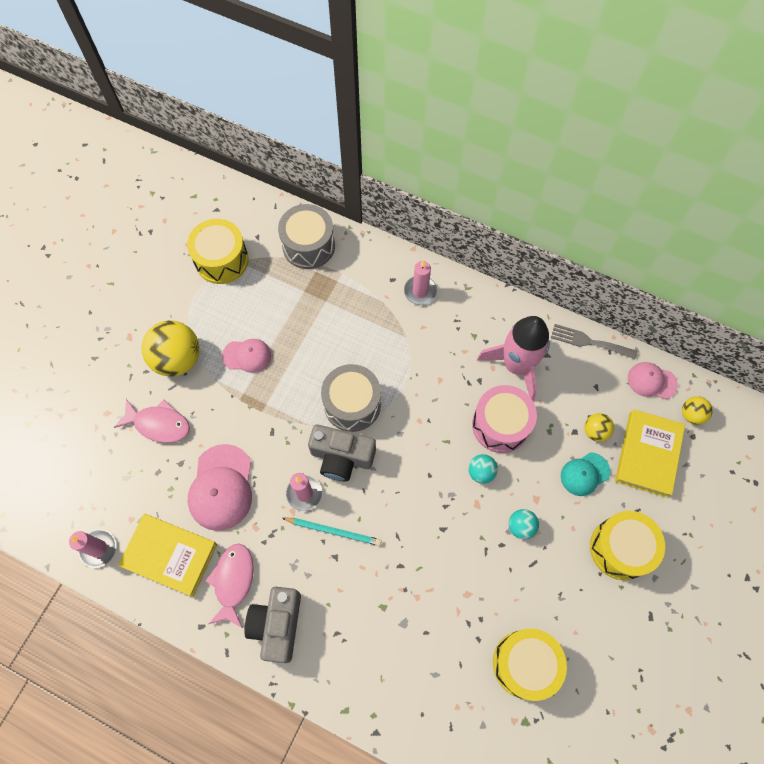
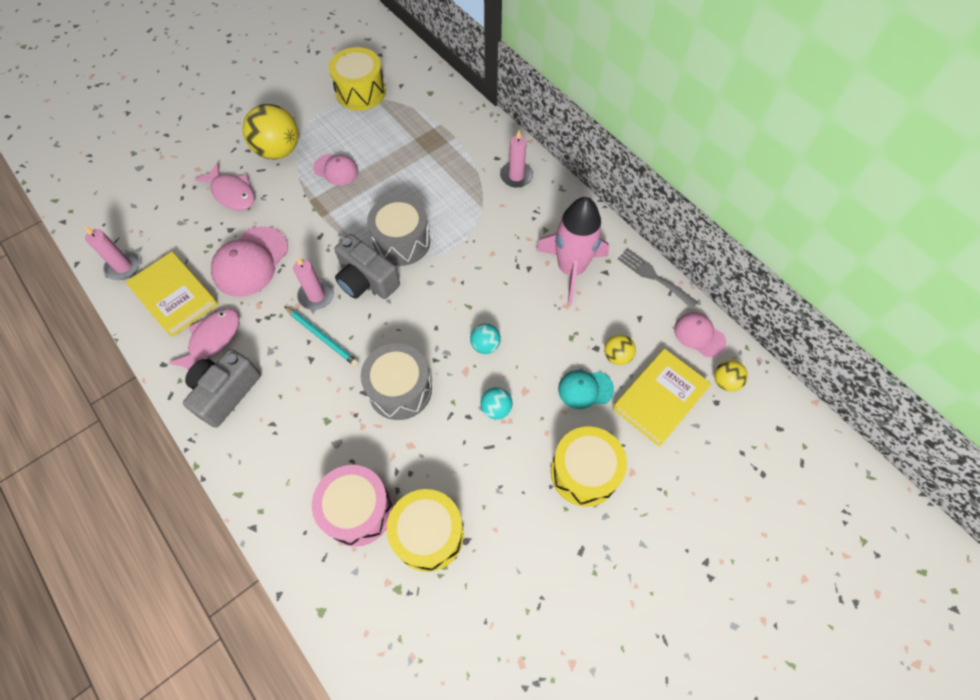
camera: 25 degrees right, 5 degrees down
(308, 245) = (439, 106): grey drum -> grey drum (400, 389)
(500, 425) = (527, 313): pink drum -> pink drum (358, 510)

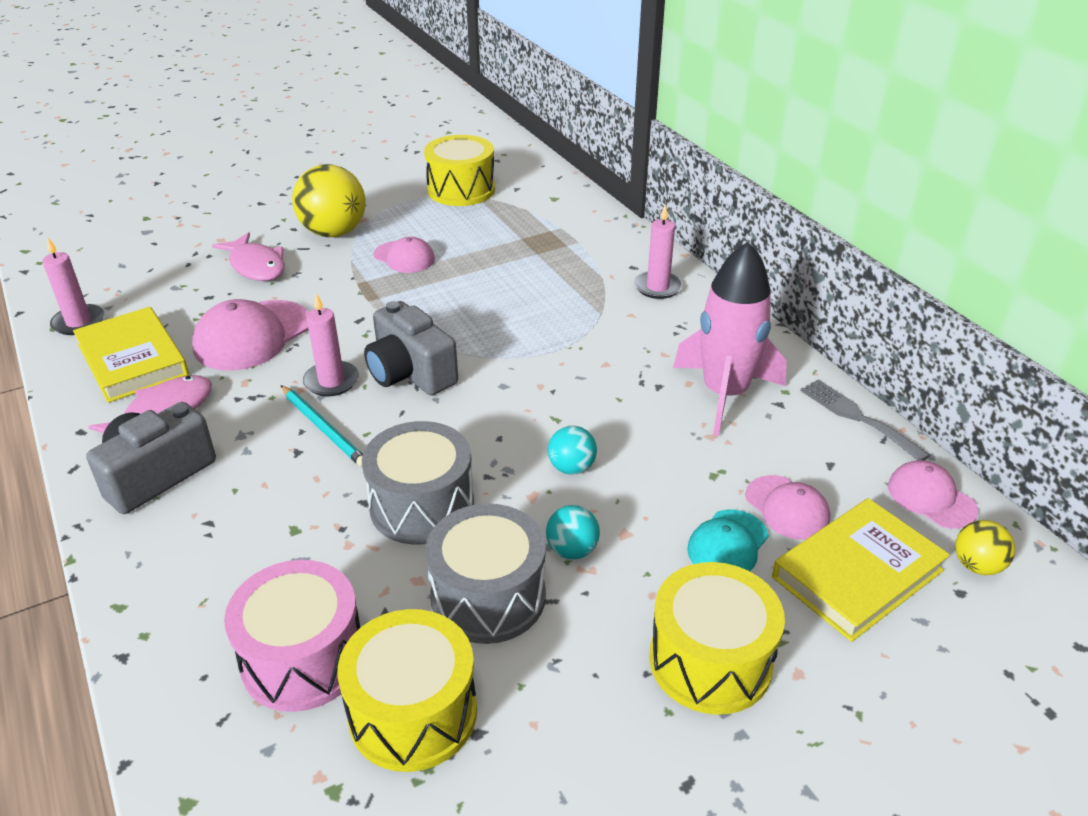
camera: 10 degrees right, 25 degrees down
(402, 242) = (474, 337): grey drum -> grey drum (488, 596)
(585, 389) = (727, 544): turquoise cap -> turquoise cap turned 60 degrees counterclockwise
(617, 356) = (787, 508): yellow ball -> pink cap

